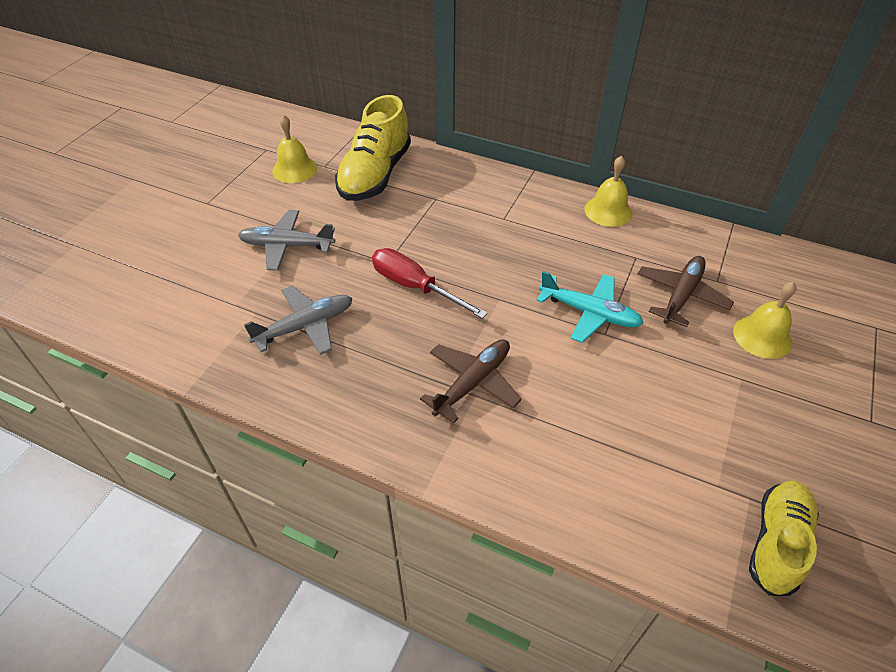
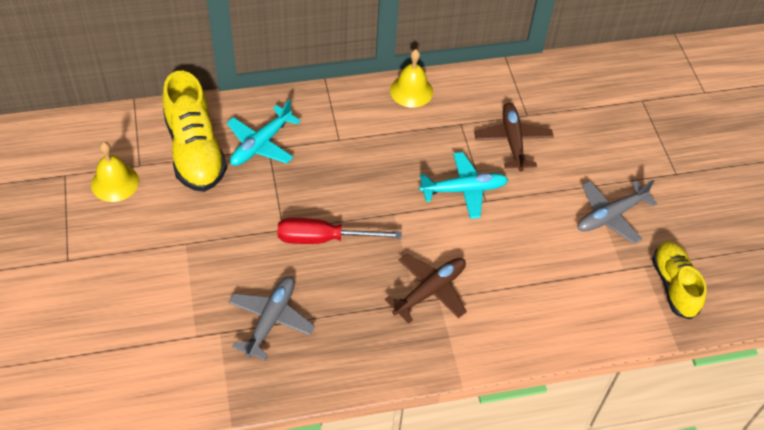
camera: 40 degrees left, 5 degrees up
(287, 246) = (185, 261): grey plane -> grey plane (610, 216)
(433, 193) = (261, 144): none -> turquoise plane
(472, 383) = (429, 291): brown plane -> brown plane turned 45 degrees clockwise
(762, 336) = (582, 146): yellow bell -> none

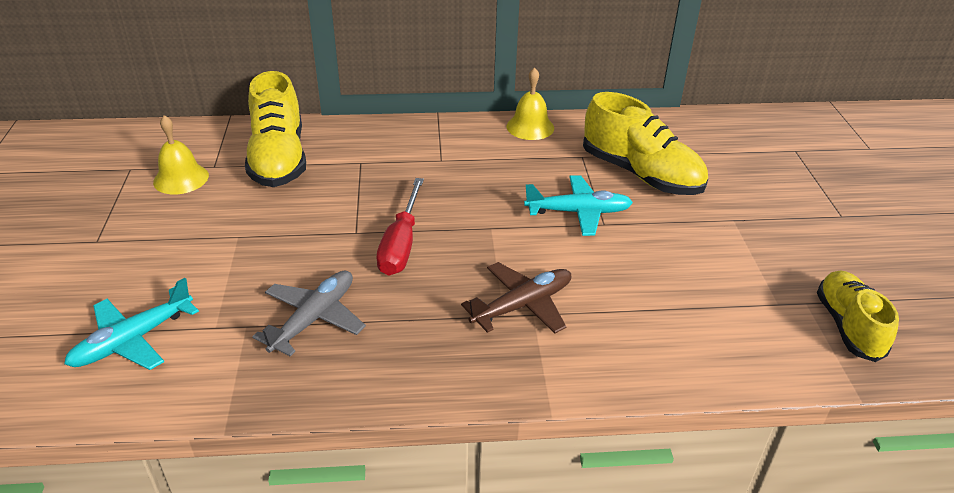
camera: 10 degrees right, 15 degrees down
(261, 144) = (353, 158): turquoise plane -> turquoise plane (133, 340)
(323, 239) = (401, 244): red screwdriver -> red screwdriver turned 90 degrees counterclockwise
(512, 141) = (641, 174): brown plane -> yellow shoe
(610, 216) = (760, 249): grey plane -> none

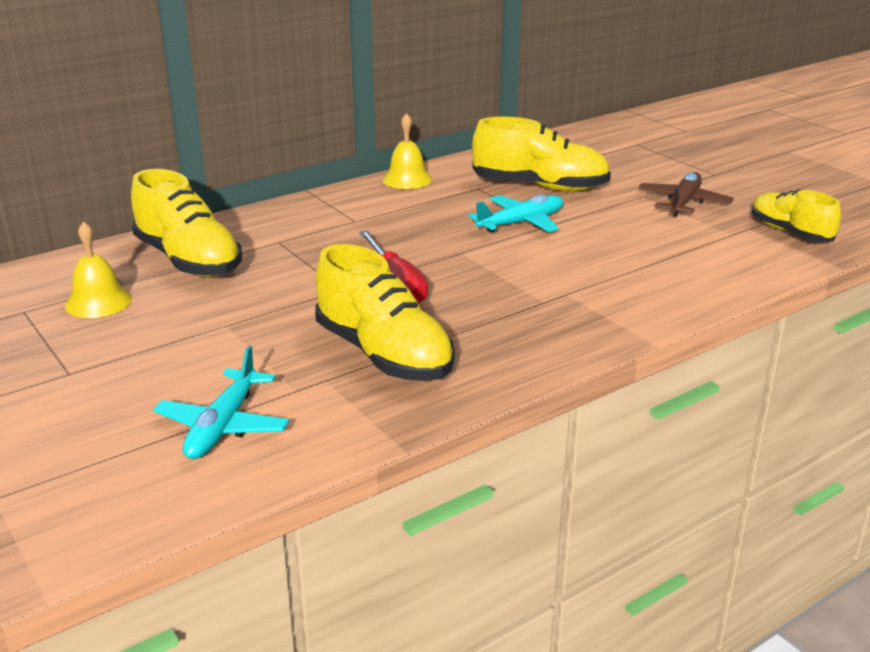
camera: 30 degrees left, 10 degrees down
(313, 319) = (384, 354): grey plane -> yellow shoe
(522, 305) = (551, 291): brown plane -> brown plane (683, 203)

